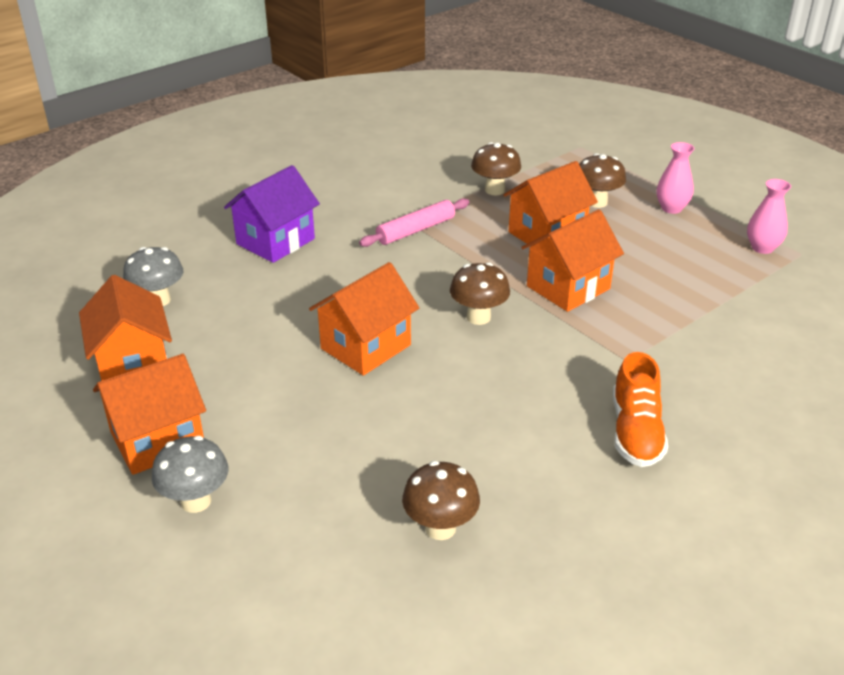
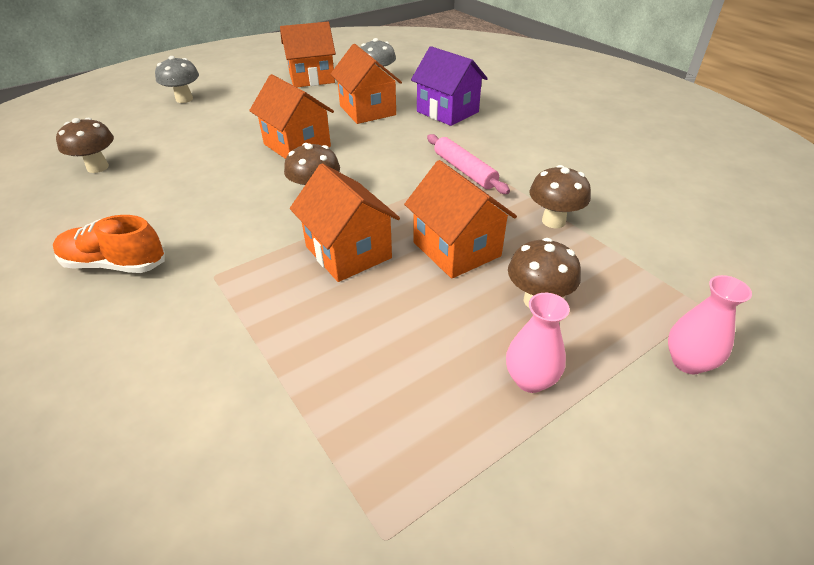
camera: 95 degrees right, 5 degrees up
(157, 440) = (240, 88): orange house -> orange house (367, 110)
(762, 248) = (409, 477): pink vase -> pink vase (688, 362)

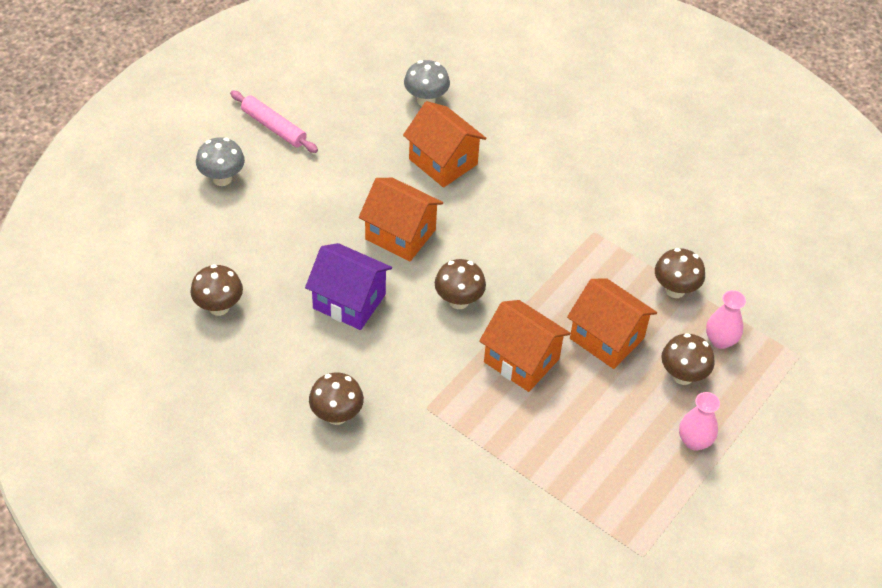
camera: 20 degrees left, 10 degrees up
(115, 264) = (336, 415): orange shoe -> brown mushroom
(312, 78) = (346, 109): orange house -> none
(447, 112) = (529, 148): purple house -> purple house (349, 301)
(464, 170) = (579, 239): pink rolling pin -> pink rolling pin (274, 127)
(688, 362) = (791, 404): pink vase -> pink vase (720, 340)

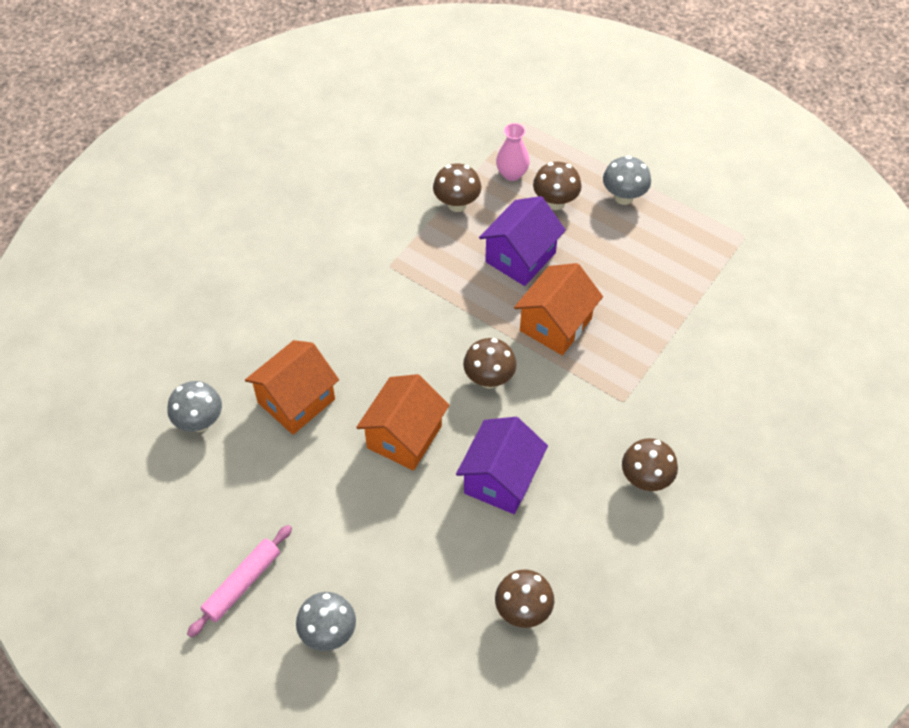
camera: 90 degrees left, 5 degrees up
(606, 338) = (520, 257): orange house -> purple house
(694, 441) = (623, 197): pink vase -> grey mushroom

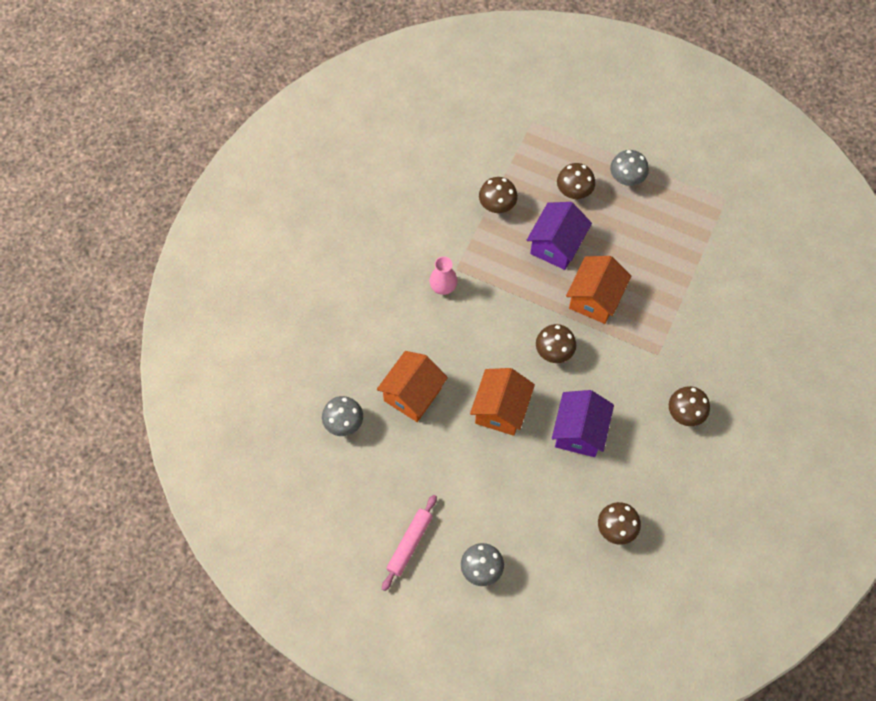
camera: 10 degrees left, 10 degrees up
(512, 174) = (534, 172): pink vase -> pink vase (443, 287)

